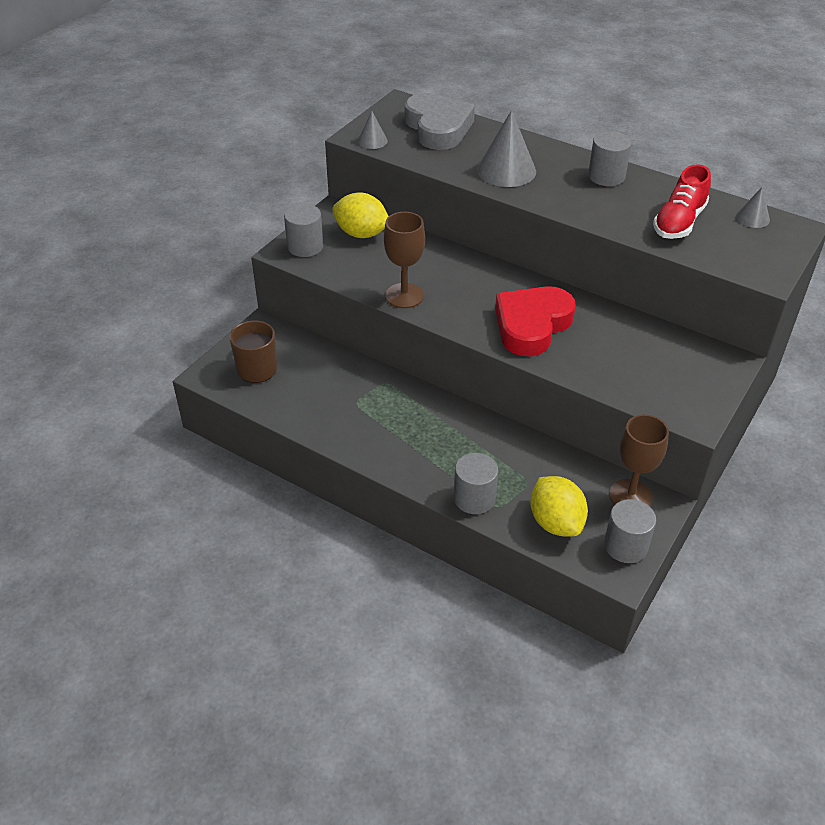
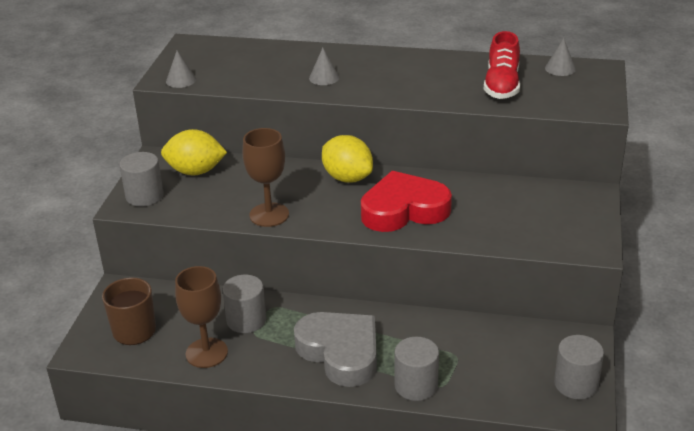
camera: 20 degrees left, 10 degrees down
(438, 128) = (238, 56): grey heart -> grey heart (340, 352)
(506, 170) = (324, 78): grey cone -> grey cone, size x0.52
(531, 325) = (404, 210): red heart -> red heart turned 60 degrees clockwise
(555, 522) = (503, 383): yellow lemon -> yellow lemon (347, 178)
(606, 176) = (416, 63): grey cylinder -> grey cylinder (246, 320)
(630, 496) = (555, 340): brown goblet -> brown goblet (206, 353)

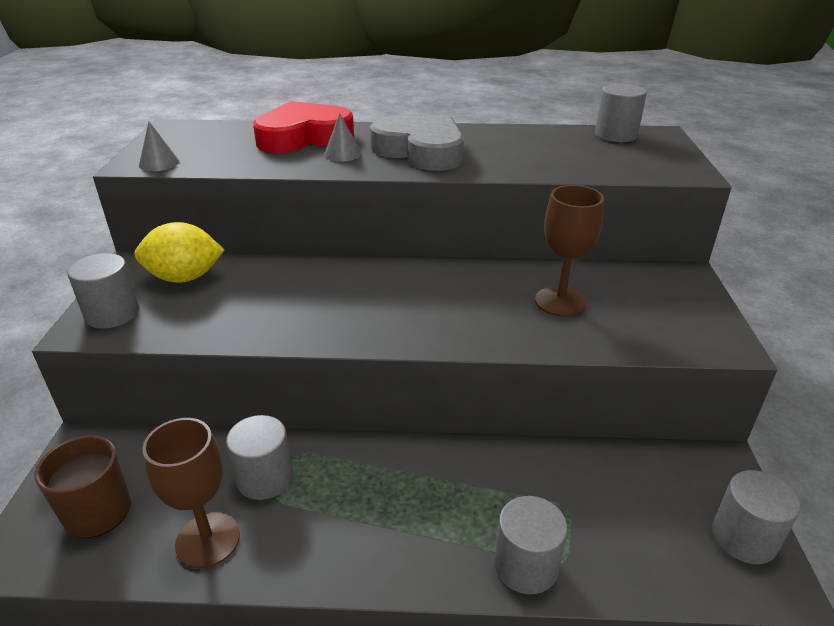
camera: 10 degrees left, 0 degrees up
(269, 215) = (286, 328): brown goblet -> brown goblet (560, 302)
(340, 352) = (405, 518): grey heart -> grey heart (421, 151)
(347, 178) = (383, 274): yellow lemon -> none
(404, 210) = (464, 309): red heart -> red heart (304, 137)
(502, 85) = (559, 153): red shoe -> none
(560, 68) = (616, 135): grey cone -> grey cylinder

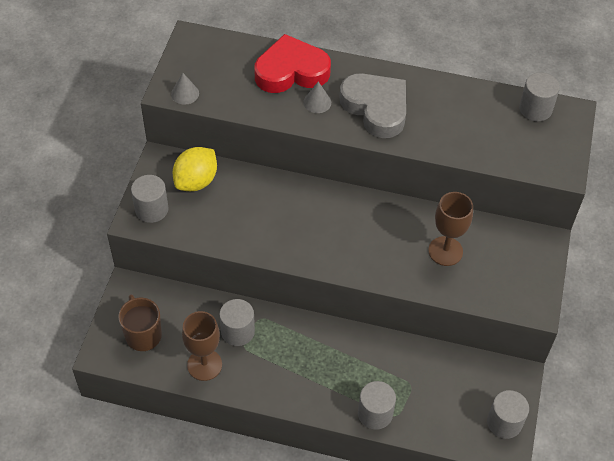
camera: 10 degrees right, 20 degrees up
(184, 278) = (196, 181): yellow lemon -> yellow lemon turned 60 degrees counterclockwise

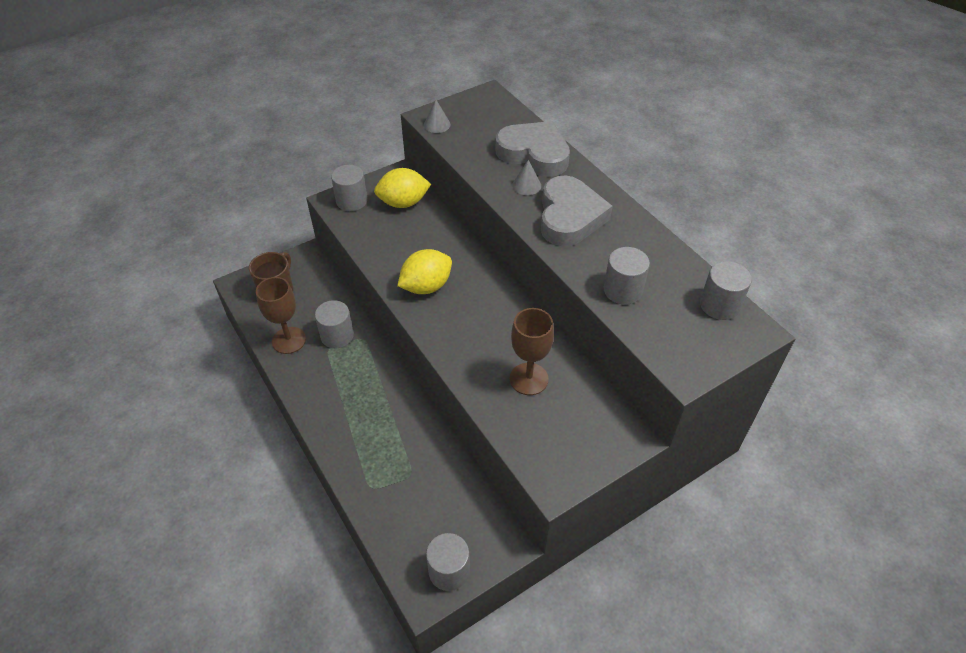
camera: 45 degrees right, 5 degrees down
(291, 71) = (534, 154): red heart -> grey heart
(298, 237) = (426, 286): none -> yellow lemon
(375, 413) = (358, 472): grey cylinder -> grey cylinder (622, 290)

